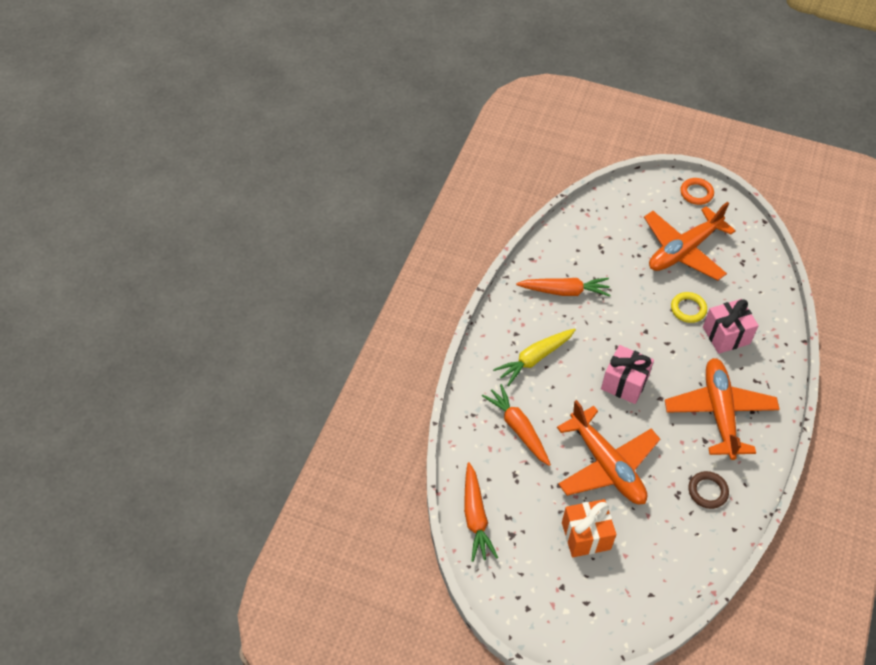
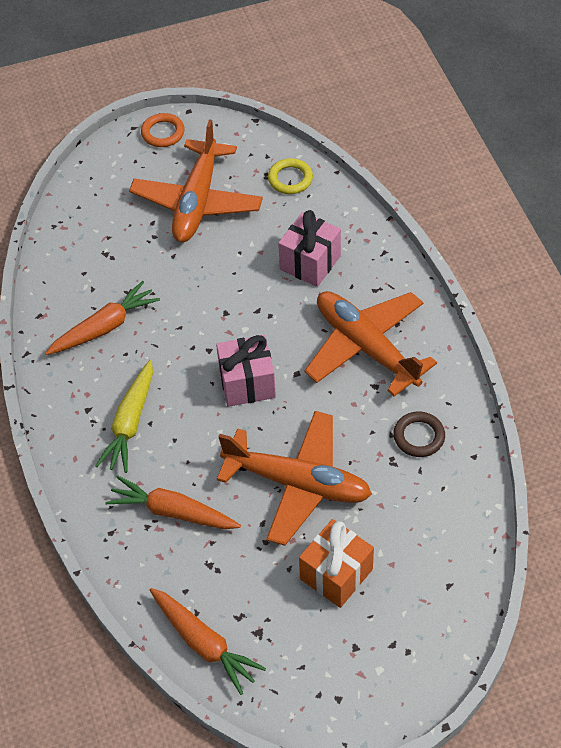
camera: 35 degrees left, 0 degrees up
(688, 309) = (250, 260): yellow ring -> yellow ring (290, 179)

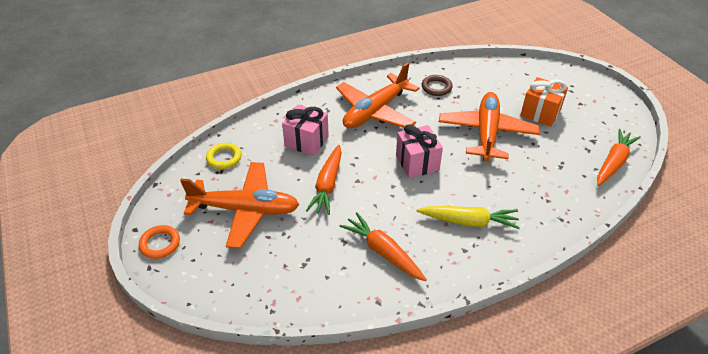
camera: 100 degrees left, 10 degrees down
(173, 511) = (531, 188): orange carrot -> orange carrot (327, 185)

